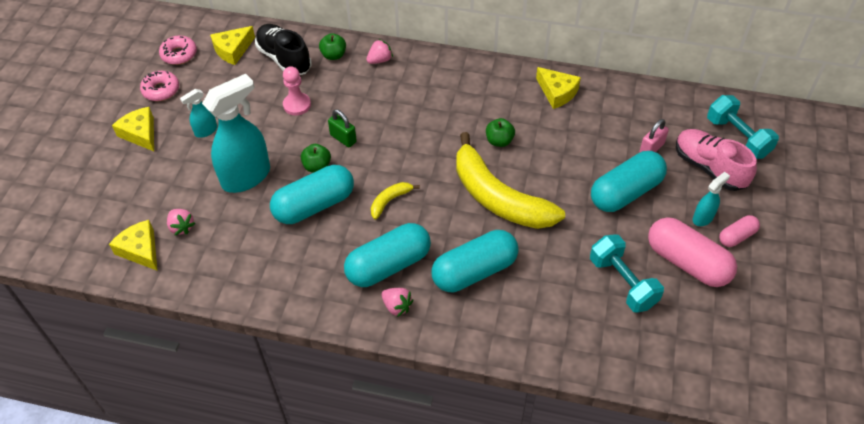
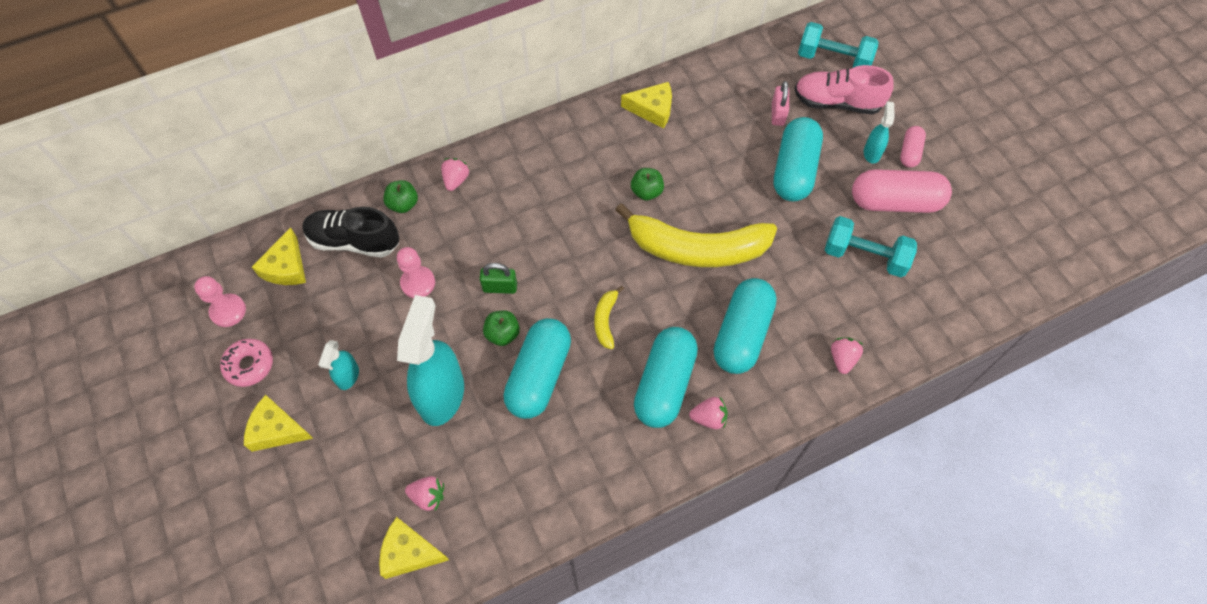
camera: 40 degrees left, 10 degrees up
(179, 54) = (228, 311): pink donut -> pink pawn
(533, 337) = (842, 359): none -> pink strawberry

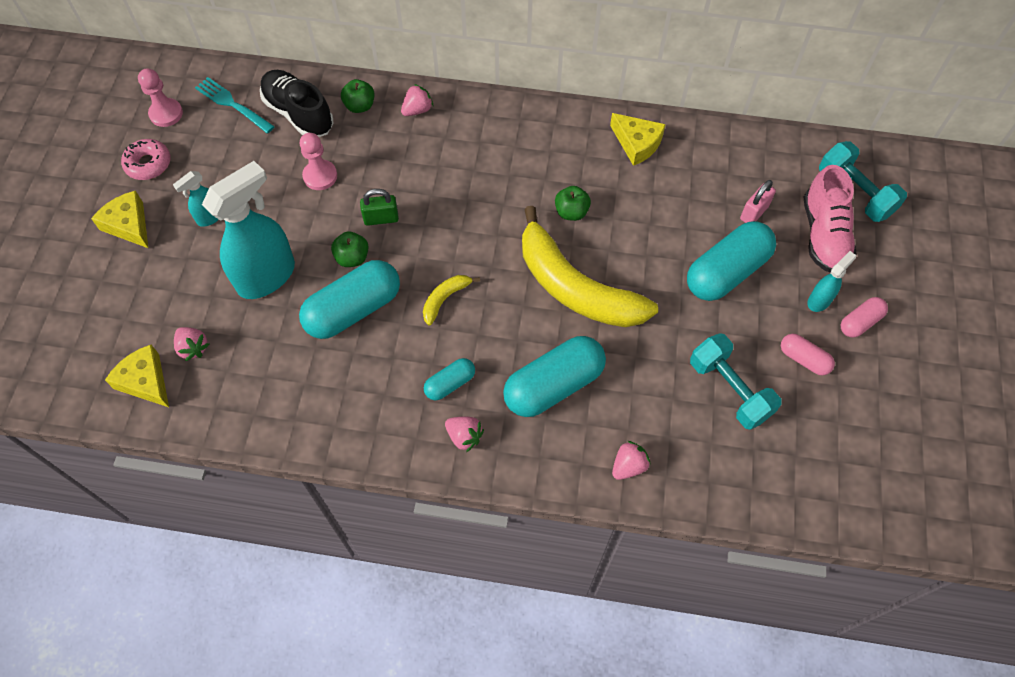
camera: 35 degrees right, 0 degrees up
(286, 267) = (233, 104): yellow cheese -> turquoise fork
(500, 287) = (381, 218): green padlock -> green padlock turned 45 degrees counterclockwise
(664, 384) = (450, 384): turquoise capsule -> turquoise capsule, size x0.51
(837, 102) = (823, 234): pink shoe -> pink shoe turned 135 degrees counterclockwise
(895, 202) = (803, 359): pink capsule -> pink capsule, size x0.51

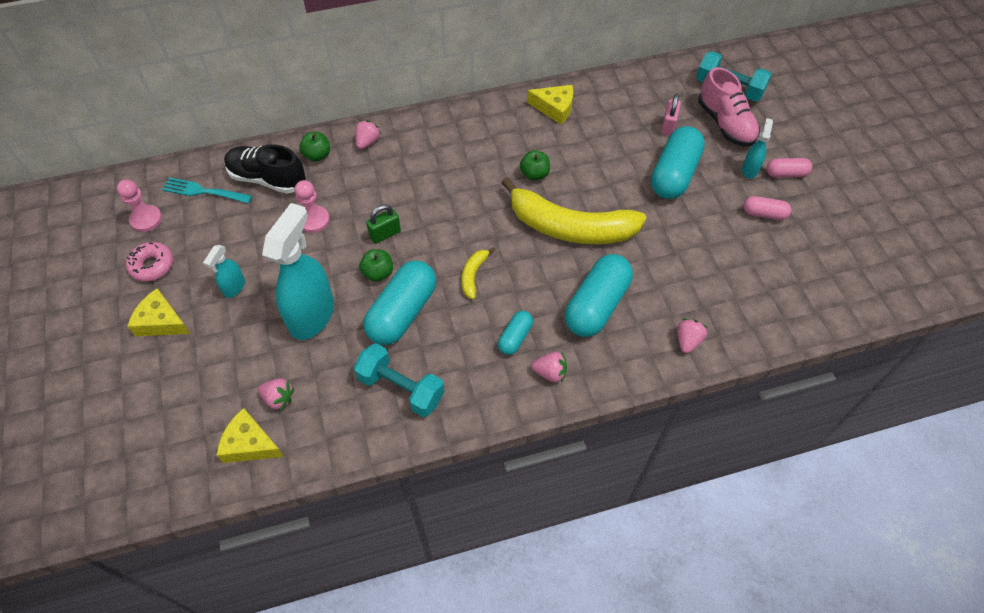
camera: 25 degrees left, 5 degrees down
(729, 389) = (726, 256): turquoise dumbbell -> turquoise dumbbell (401, 388)
(860, 322) = (786, 174): pink capsule -> pink capsule turned 60 degrees clockwise

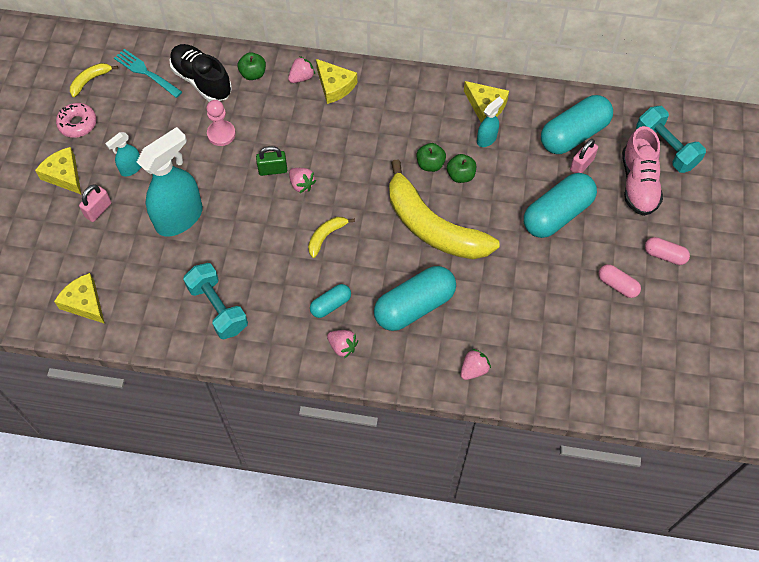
camera: 25 degrees right, 5 degrees up
(146, 219) = (90, 80): pink pawn -> yellow banana
(218, 342) = (98, 210): none -> pink padlock
(278, 398) = (122, 276): pink strawberry -> pink strawberry (301, 184)
(378, 273) = (249, 202): green apple -> green apple (460, 175)
(402, 312) = (251, 245): turquoise capsule -> turquoise capsule (574, 134)
(404, 139) = (335, 86): none -> yellow cheese
(750, 169) = (632, 237): turquoise spray bottle -> turquoise spray bottle (486, 139)

